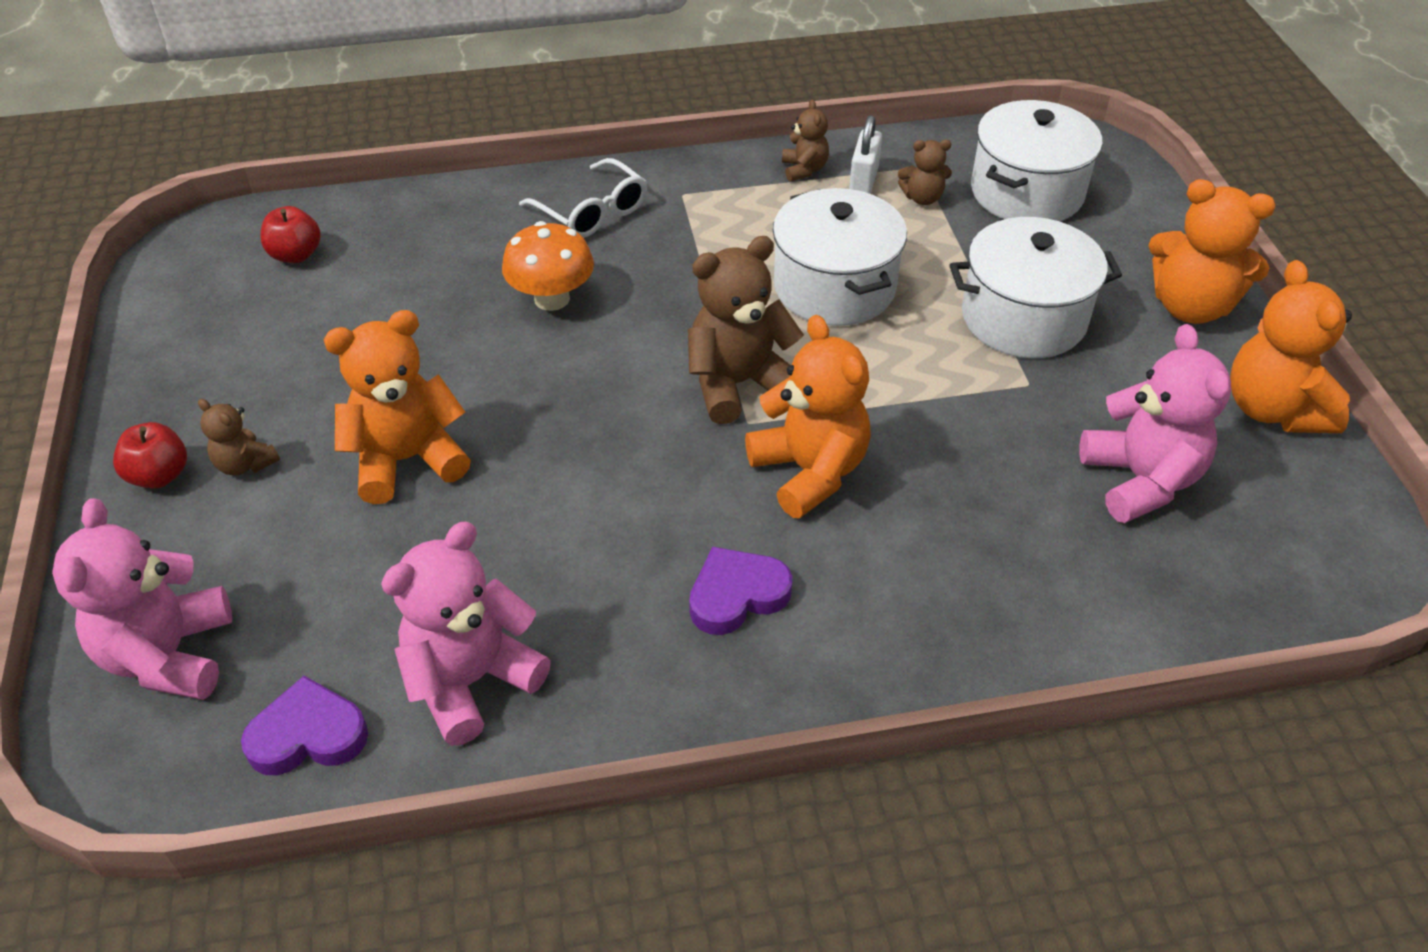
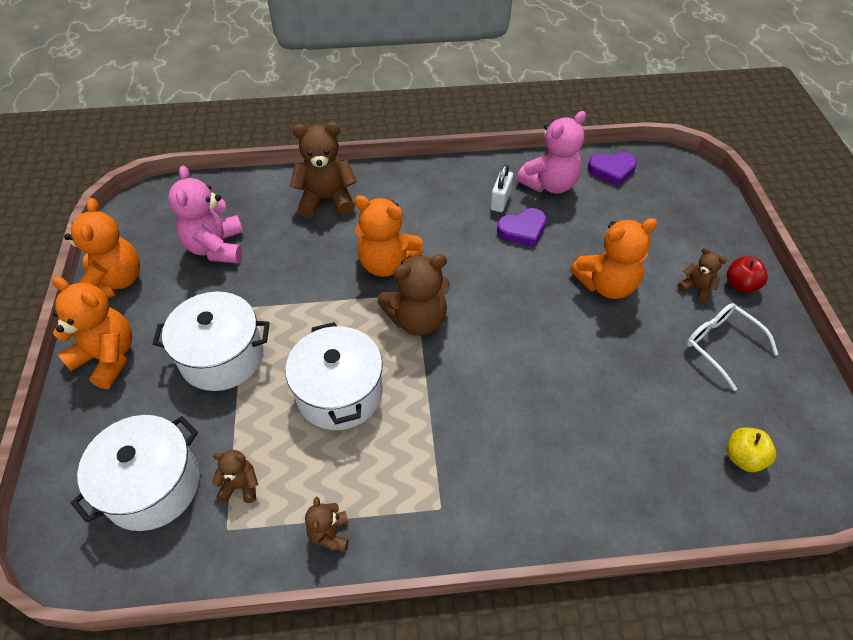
camera: 175 degrees left, 5 degrees up
(169, 655) = (685, 201): pink teddy bear -> none
(296, 255) = (743, 457): red apple -> yellow apple
(552, 298) = (539, 397): orange mushroom -> none
(592, 212) = (516, 490): white glasses -> white glasses (721, 345)
(737, 595) = (433, 208): purple heart -> purple heart (522, 230)
(809, 471) = (387, 263): orange teddy bear -> orange teddy bear turned 45 degrees counterclockwise
(863, 180) = (282, 514): white padlock -> white padlock (500, 201)
(972, 601) = (326, 200): none -> brown teddy bear

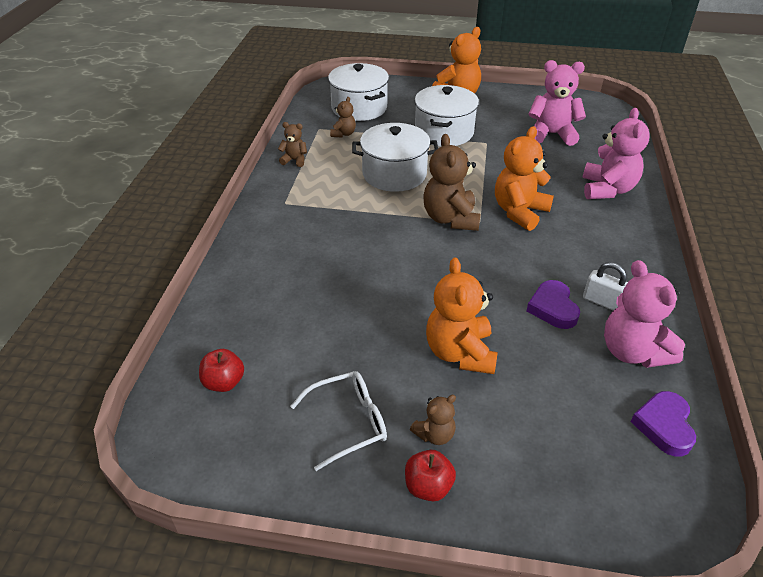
camera: 105 degrees right, 10 degrees down
(115, 282) = (523, 97): orange teddy bear -> none
(326, 200) = (607, 189): brown teddy bear -> pink teddy bear
(743, 457) = (224, 382): yellow apple -> red apple

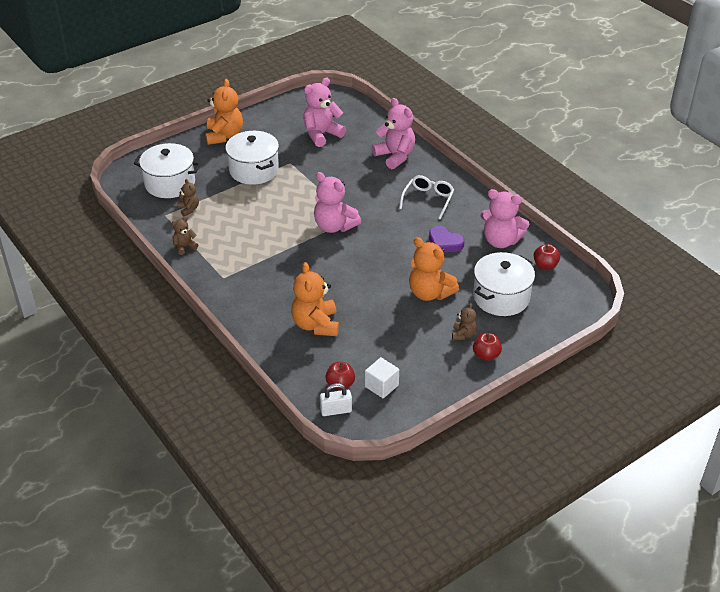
camera: 45 degrees left, 0 degrees up
(259, 420) = (381, 386): none -> white cube
(348, 422) = (421, 357): white glasses -> white glasses (428, 199)
(394, 174) = (263, 218): white pot -> white pot (501, 297)
(450, 219) = (334, 226): brown teddy bear -> pink teddy bear
(519, 212) = (366, 199): orange teddy bear -> orange teddy bear (316, 325)
(603, 302) = (463, 224): white padlock -> white padlock (336, 410)
(664, 426) = (545, 265): purple heart -> red apple

